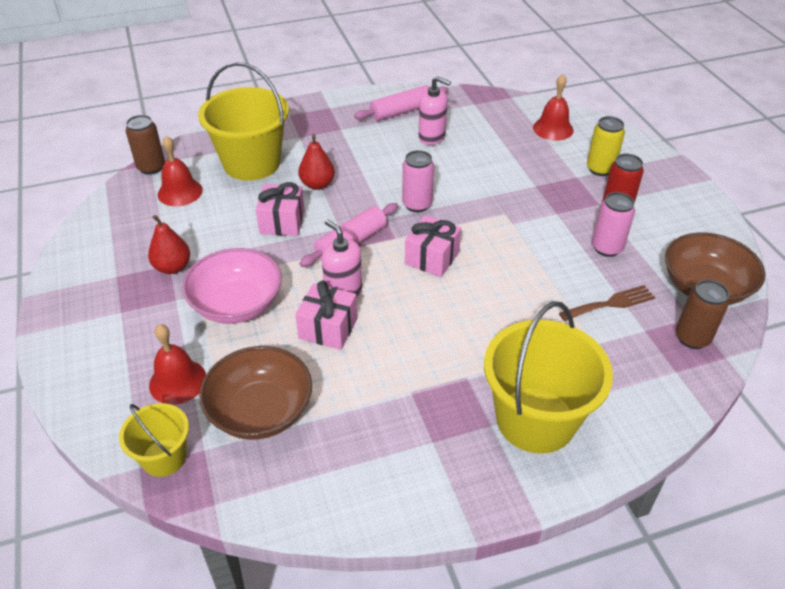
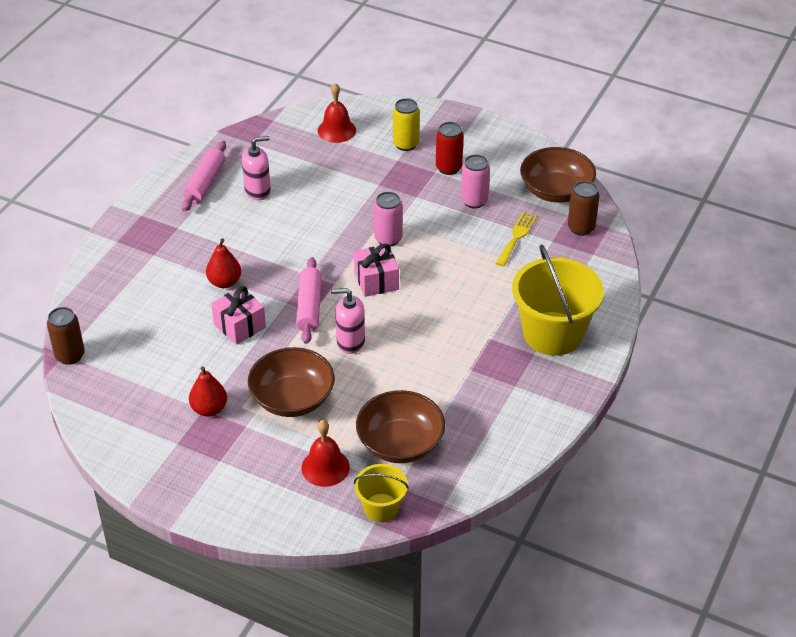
camera: 45 degrees left, 0 degrees up
(180, 192) = (126, 357): red bell -> none
(237, 304) = (292, 399): pink bowl -> brown bowl
(252, 163) = (148, 299): yellow bucket -> none
(328, 328) = (372, 370): pink gift -> none
(417, 204) = (317, 250): pink can -> pink can (388, 239)
(611, 303) = (516, 237): brown fork -> yellow fork

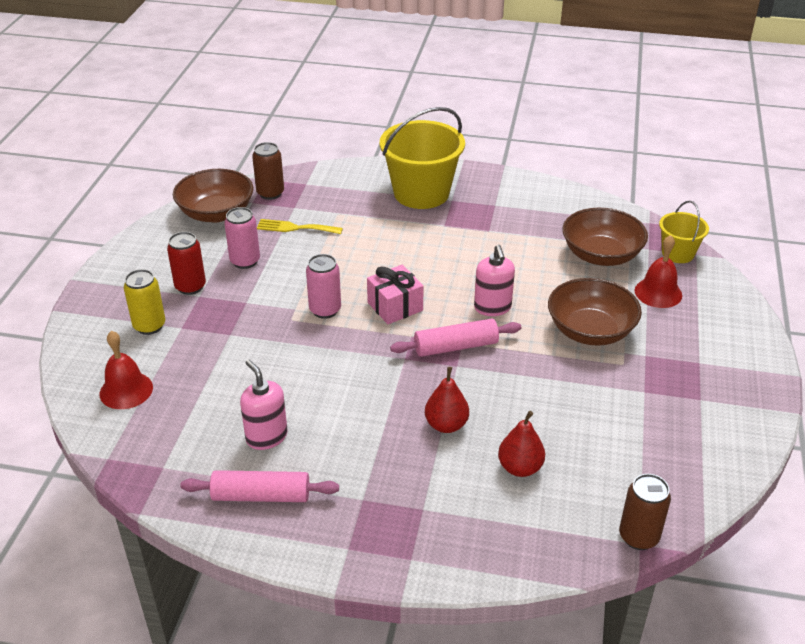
camera: 105 degrees left, 5 degrees down
(209, 409) = (641, 387): red pear -> red pear (520, 468)
(239, 326) = (510, 394): pink gift -> none

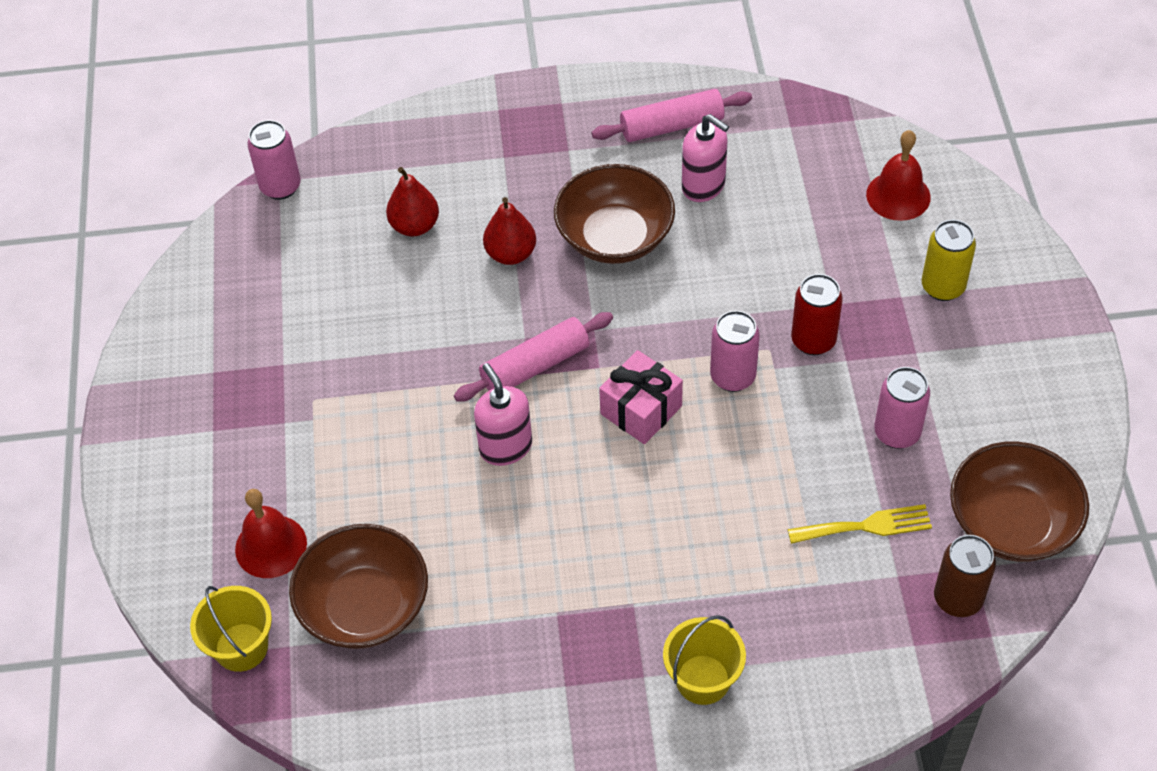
camera: 165 degrees right, 15 degrees up
(190, 287) = (939, 364): red can -> red can (813, 340)
(421, 193) = (703, 679): yellow bucket -> yellow bucket, size x0.53
(590, 331) = (362, 443): brown bowl -> brown bowl (615, 236)
(638, 537) = (280, 187): brown can -> pink can

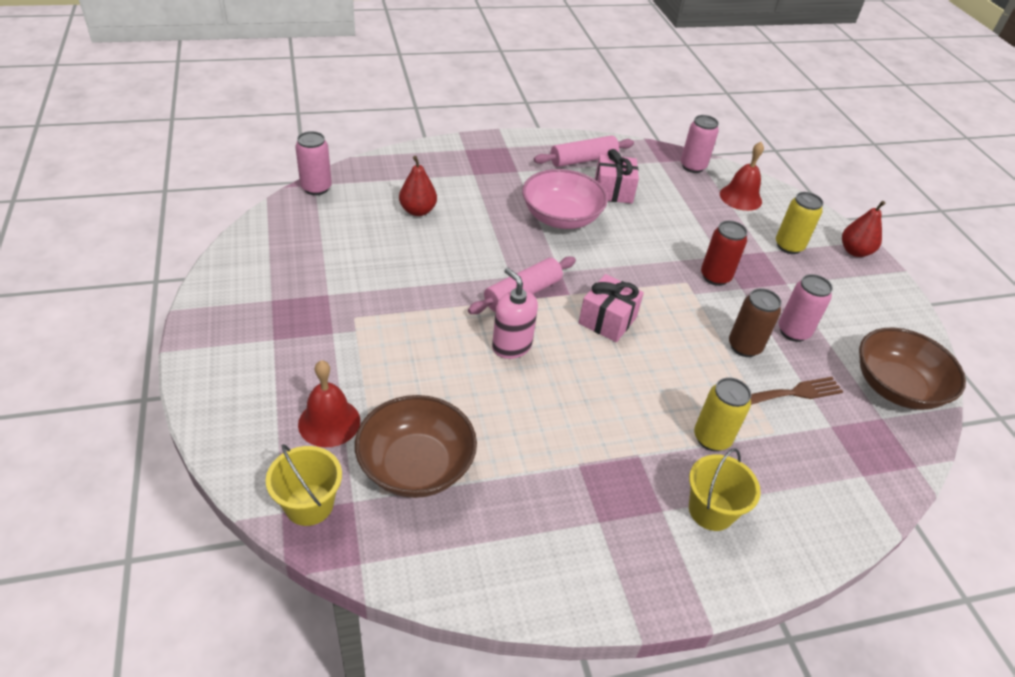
camera: 15 degrees left, 10 degrees down
(511, 254) = (490, 227): red pear -> red pear (854, 251)
(615, 236) = (561, 218): brown bowl -> pink bowl
(703, 186) = (613, 191): pink soap dispenser -> pink gift
(732, 586) = (712, 438): none -> yellow can
(733, 377) = (667, 299): pink can -> pink can (692, 166)
(866, 526) = (795, 392): yellow fork -> brown fork
(957, 599) = (881, 440): brown can -> brown can (744, 347)

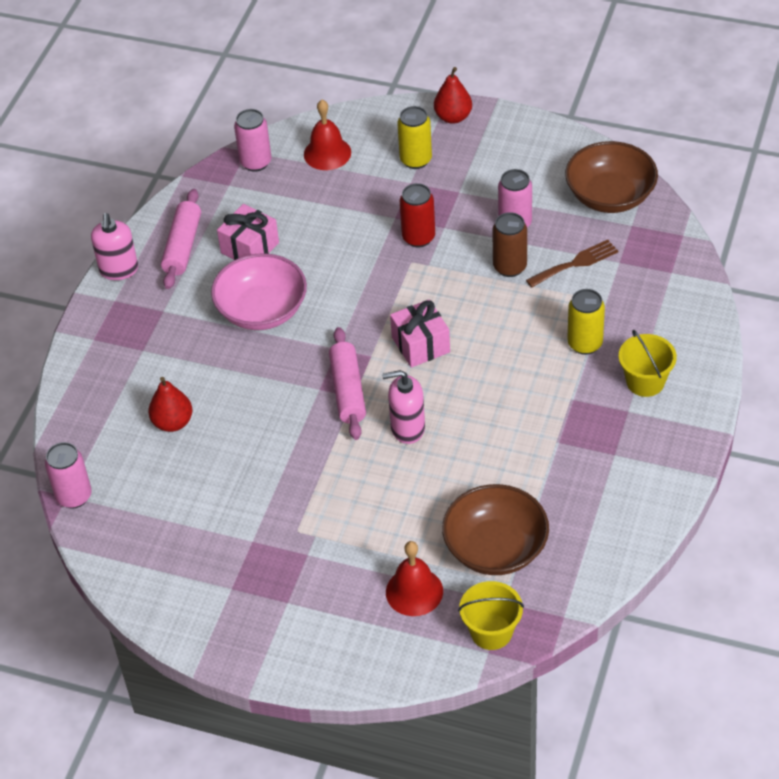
camera: 50 degrees left, 5 degrees up
(535, 140) = (119, 270): none -> pink soap dispenser
(795, 392) = (575, 263): brown fork -> brown fork turned 45 degrees clockwise

